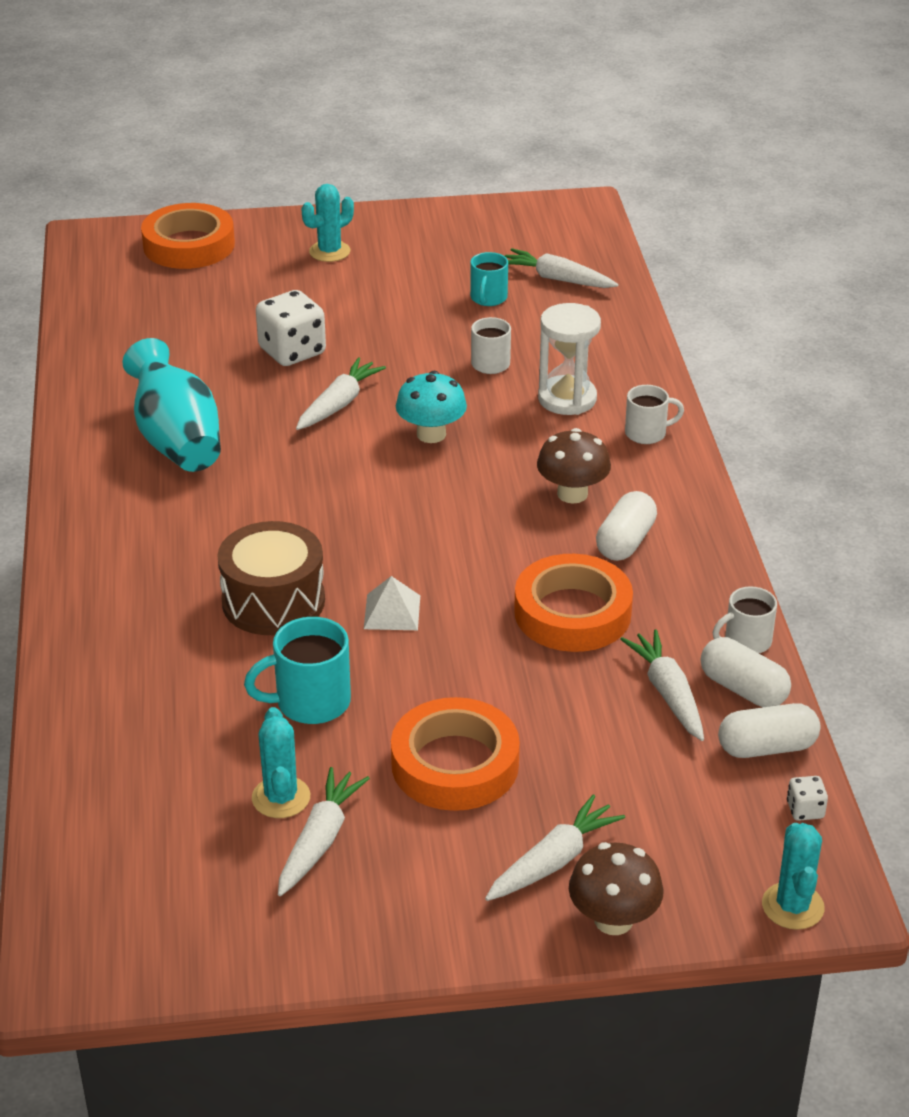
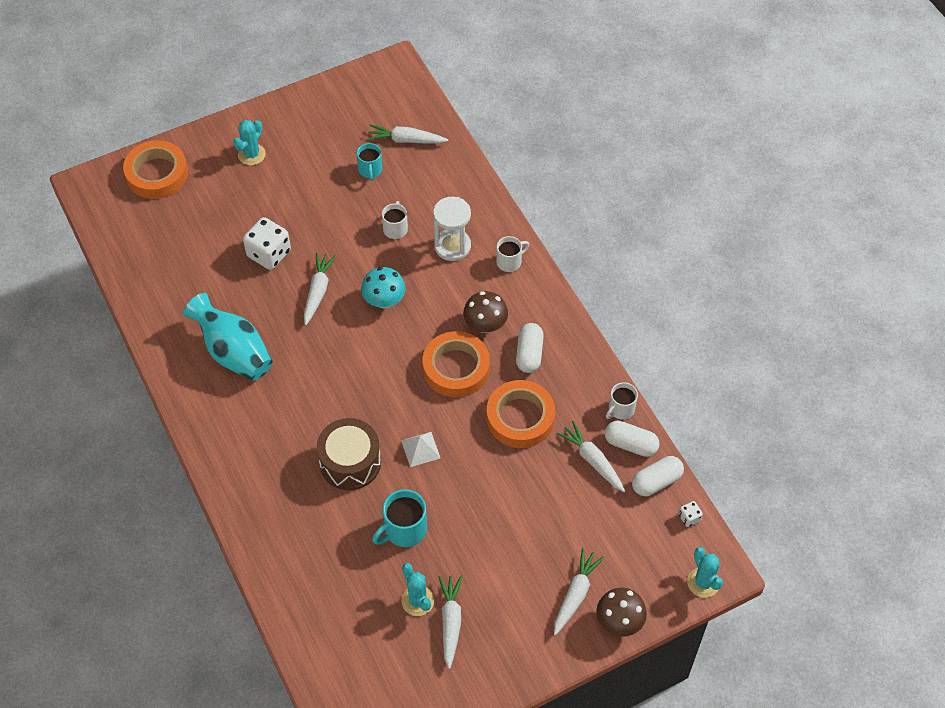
camera: 20 degrees left, 20 degrees up
(455, 764) = (499, 547): orange tape -> orange tape (456, 368)

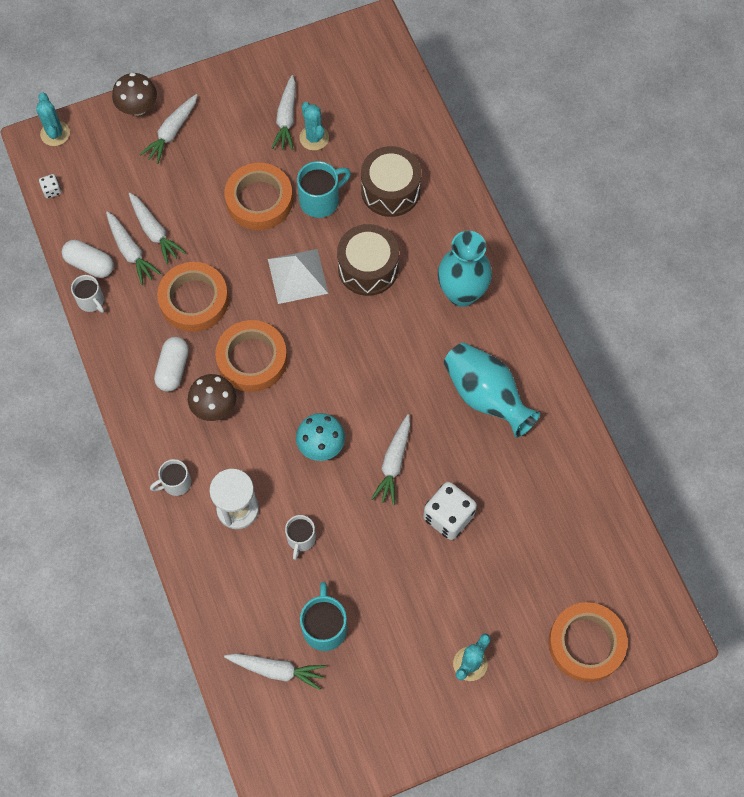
camera: 175 degrees left, 10 degrees up
(255, 445) = (461, 293): none -> turquoise vase
(330, 546) = (390, 190): none -> brown drum
(370, 170) = (324, 626): turquoise mug -> turquoise mug, size x1.51
(420, 449) = (297, 276): white pyramid -> white pyramid, size x1.62
(469, 524) = (259, 200): none -> orange tape
(572, 482) = (154, 232): none -> white carrot
(620, 409) = (91, 301): white mug -> white mug turned 90 degrees clockwise
(656, 481) = (74, 226): white capsule -> none

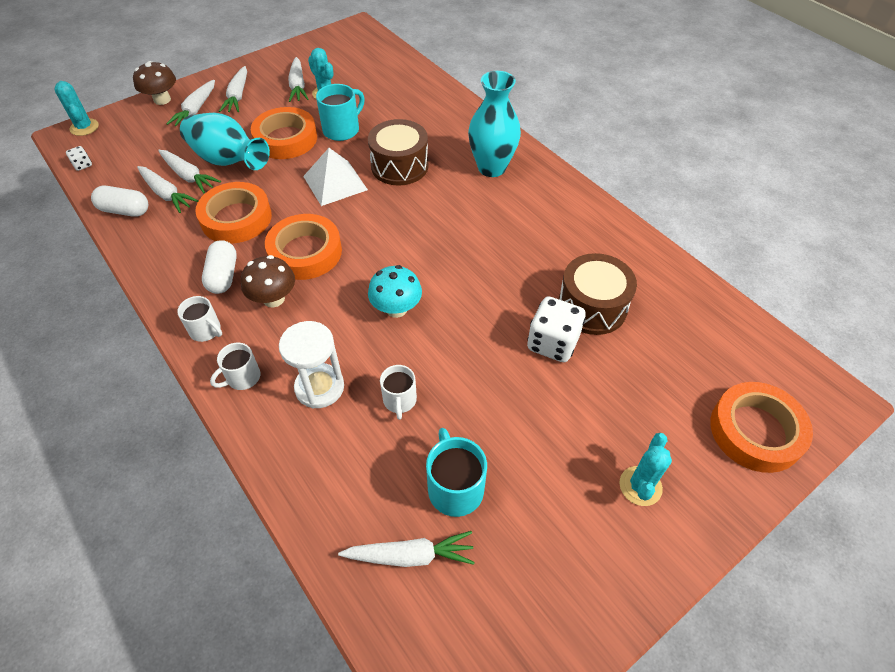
camera: 15 degrees left, 15 degrees down
(91, 301) = (128, 238): white mug -> white mug (206, 330)
(390, 190) = (402, 114): brown drum -> brown drum (592, 307)
(393, 463) = (477, 308): white carrot -> white carrot (237, 96)
(486, 396) = (546, 236): turquoise vase -> turquoise vase (228, 160)

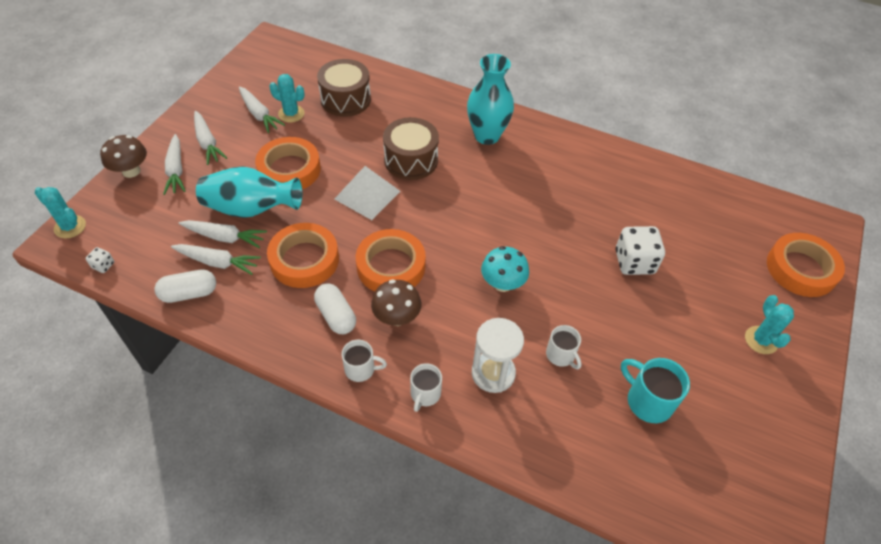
camera: 30 degrees left, 0 degrees up
(342, 130) = (334, 143): turquoise mug -> none
(410, 555) = (655, 464): white carrot -> none
(592, 307) = (641, 223): brown drum -> brown drum (345, 99)

